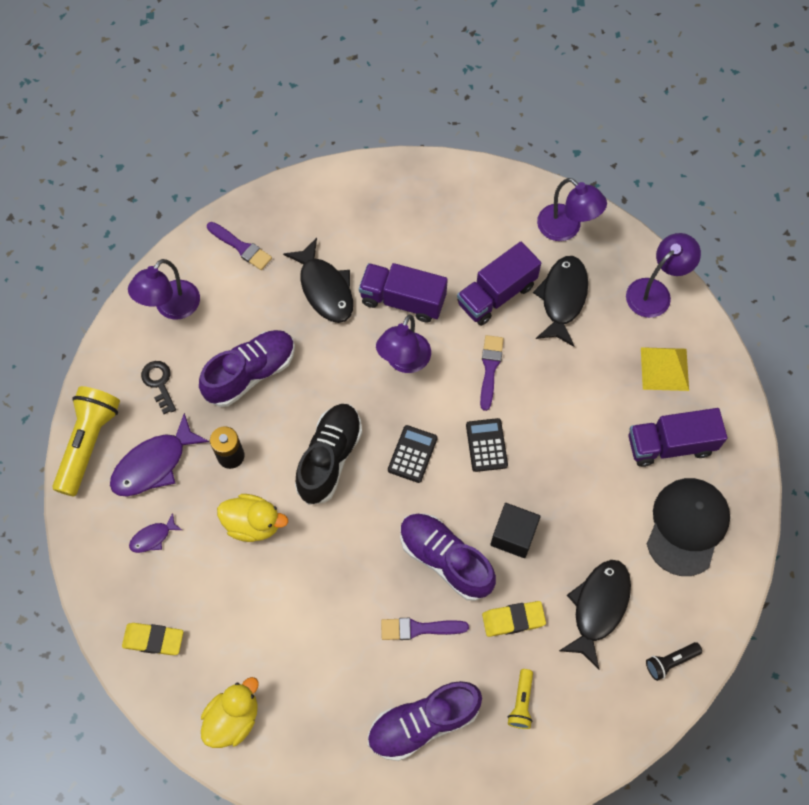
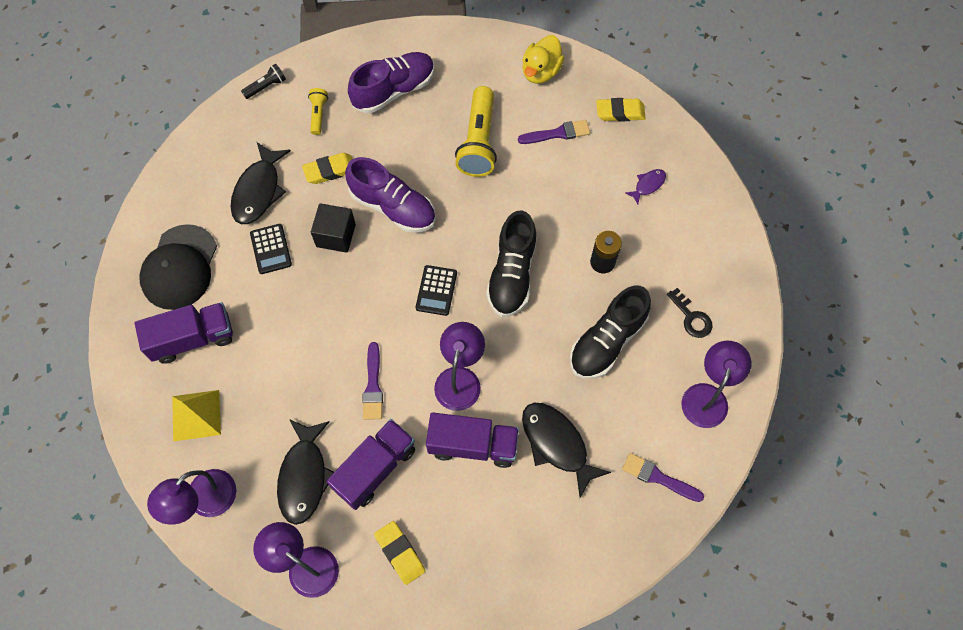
camera: 170 degrees right, 0 degrees up
(88, 443) = (734, 252): yellow flashlight -> yellow flashlight (479, 142)
(154, 464) = (669, 244): purple fish -> none
(251, 373) = (607, 341): purple shoe -> black shoe
(253, 523) = (565, 209): yellow duck -> none
(419, 628) = (407, 152): purple brush -> purple brush (557, 133)
(482, 225) = (400, 553): none -> yellow eraser
(486, 445) = (368, 310): black calculator -> black calculator (271, 249)
(670, 661) = (198, 160): black flashlight -> black flashlight (266, 86)

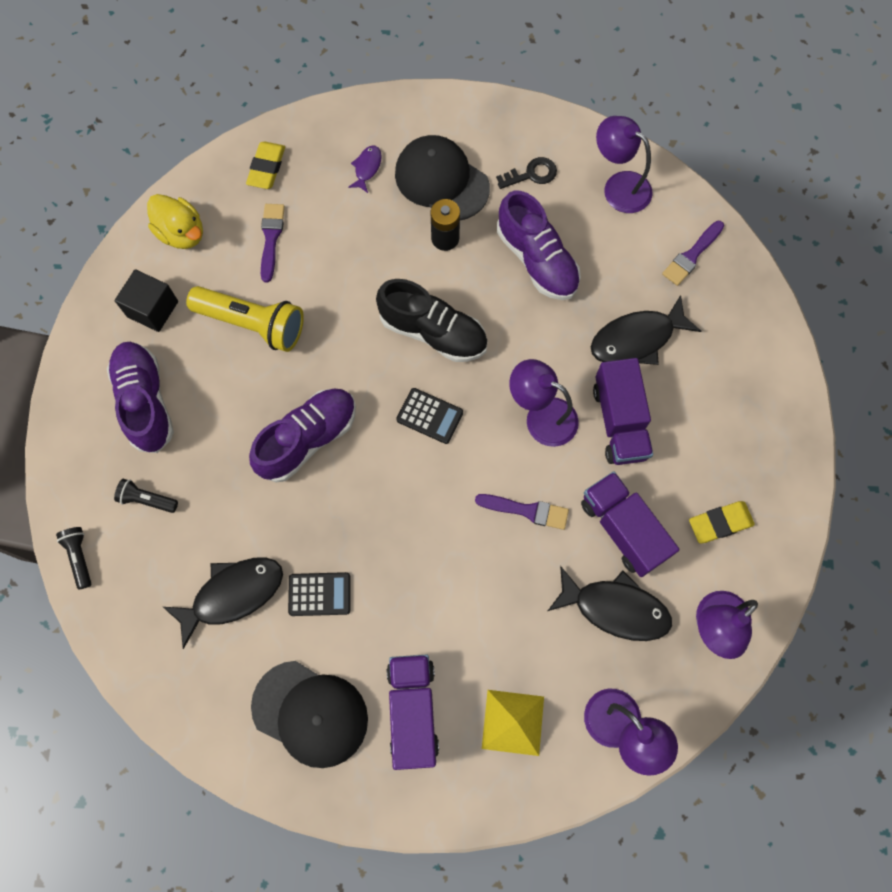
camera: 75 degrees left, 5 degrees up
(259, 191) = (232, 594): black fish -> black fish turned 60 degrees counterclockwise
(318, 114) = (147, 500): yellow flashlight -> black flashlight
(330, 170) = (233, 502): yellow eraser -> none
(336, 235) = (325, 513): black cube -> black cube (152, 309)
(473, 445) = (619, 421): purple truck -> purple truck turned 150 degrees clockwise
(607, 341) = (537, 260): black shoe -> purple shoe
(648, 185) = (367, 168): purple fish -> purple fish turned 45 degrees clockwise
(657, 245) = (441, 180): none -> black cap

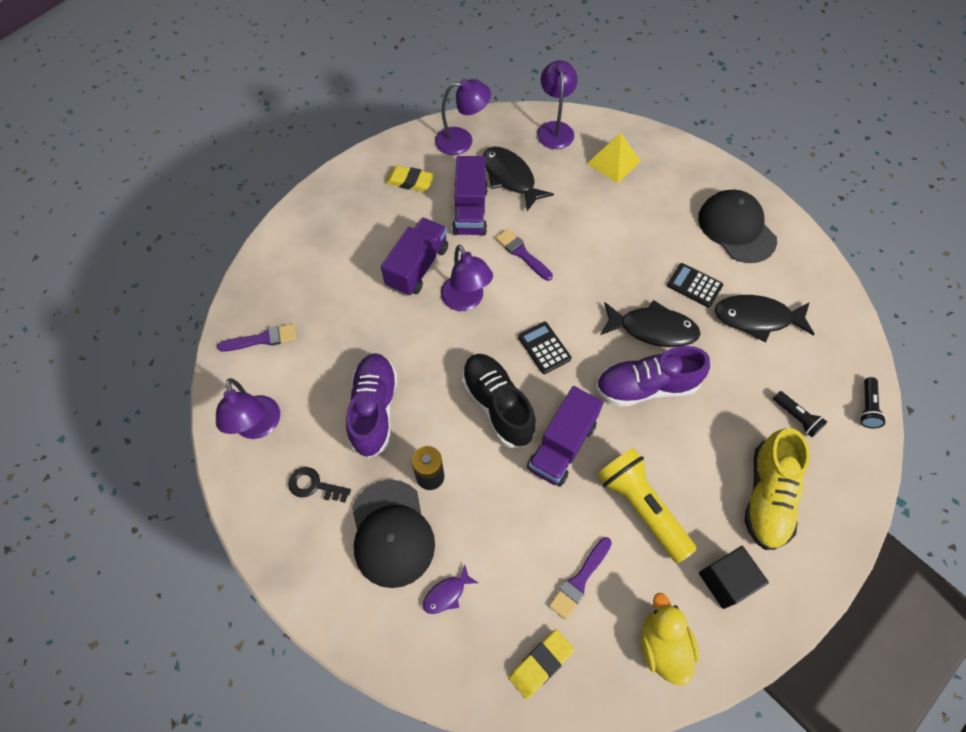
camera: 145 degrees left, 10 degrees down
(145, 402) = (767, 497): purple shoe -> yellow shoe
(413, 711) = (670, 196): purple truck -> purple truck (562, 446)
(637, 339) = (357, 308): black fish -> black fish (652, 329)

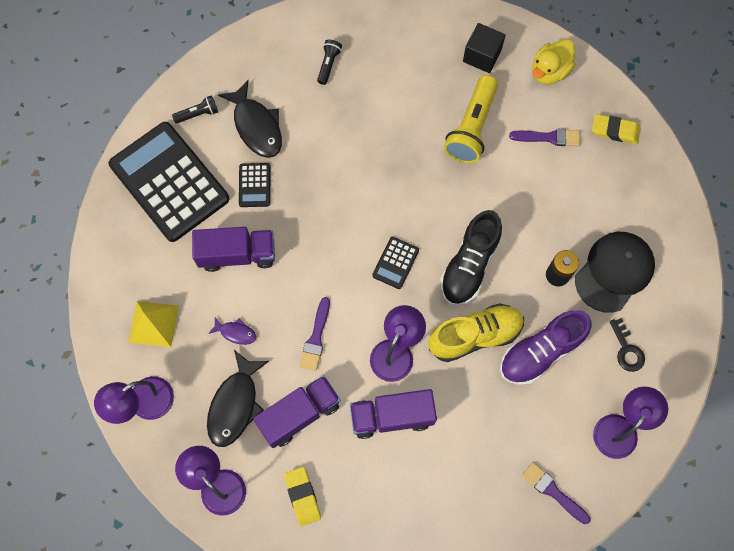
camera: 125 degrees left, 10 degrees up
(447, 594) = (621, 210): purple fish -> purple fish (236, 332)
(562, 446) = (466, 202): purple truck -> purple truck (237, 254)
(646, 387) = (376, 172): purple shoe -> none
(652, 329) = (320, 194): black fish -> none
(736, 228) = (169, 182): black cap -> black calculator
(767, 497) = (405, 57): yellow shoe -> yellow shoe (475, 336)
(867, 407) = (287, 25): black flashlight -> black flashlight (198, 114)

